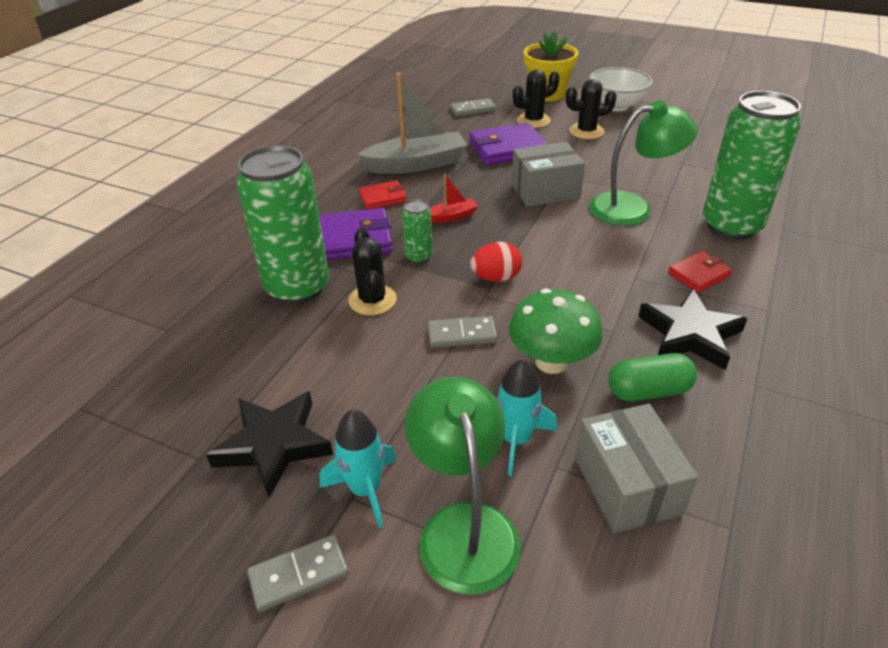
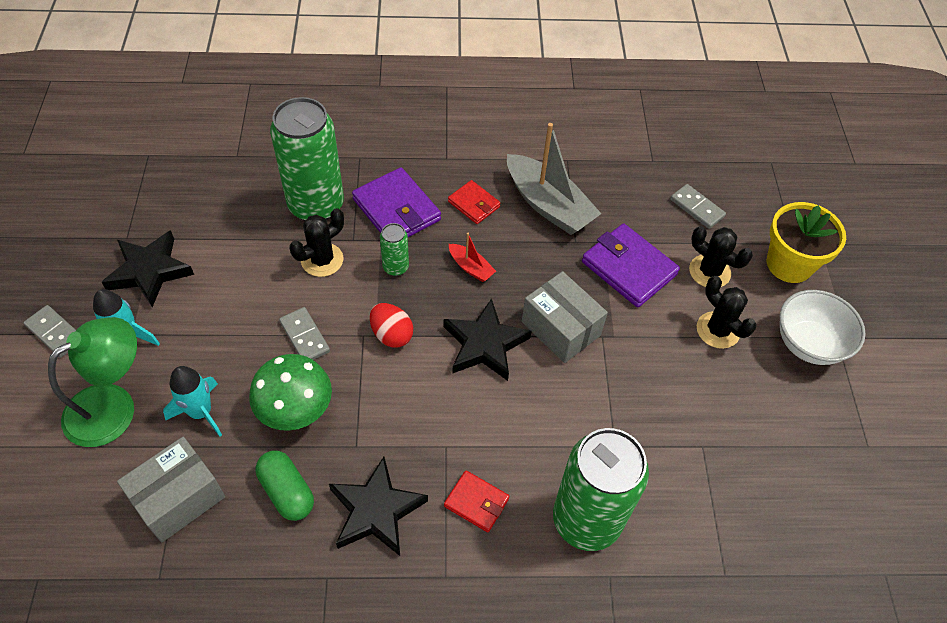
camera: 60 degrees right, 15 degrees up
(539, 230) = (484, 344): none -> black star
(633, 208) = (571, 416): green lamp -> none

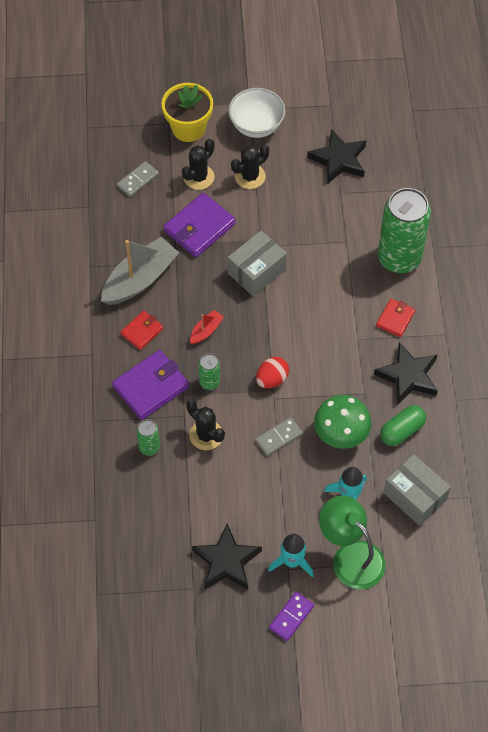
camera: 90 degrees left, 5 degrees up
(55, 333) = (291, 617): grey domino -> purple domino
(316, 205) = (149, 447): green can -> green can, size x0.45
(484, 344) = (275, 319): black star -> black star (339, 160)

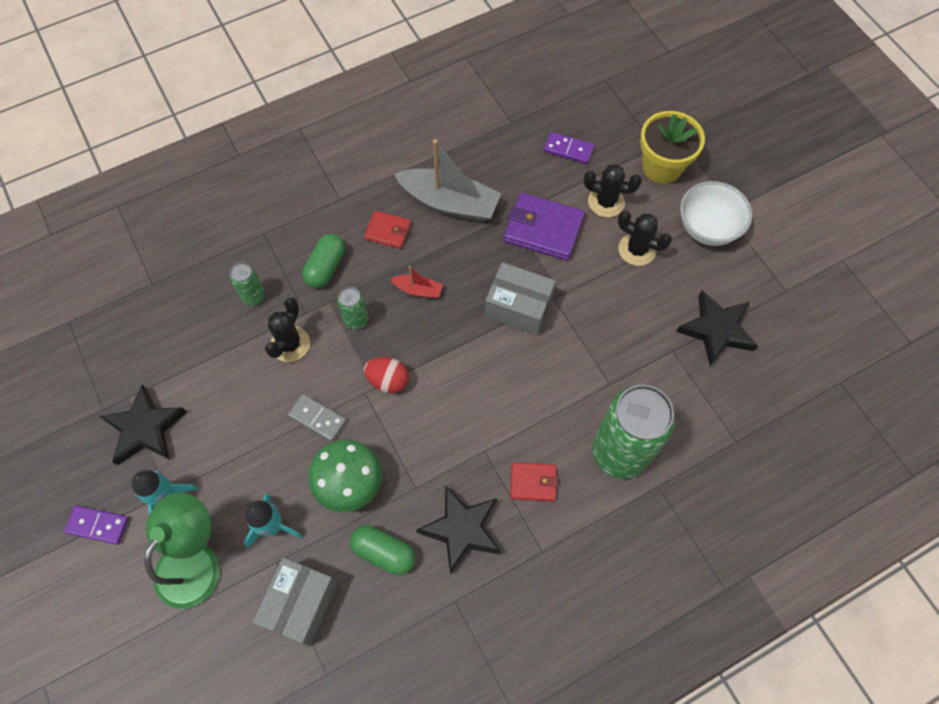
camera: 65 degrees right, 5 degrees up
(137, 180) = (568, 149): grey domino -> purple domino
(151, 387) = (326, 267): purple wallet -> green capsule

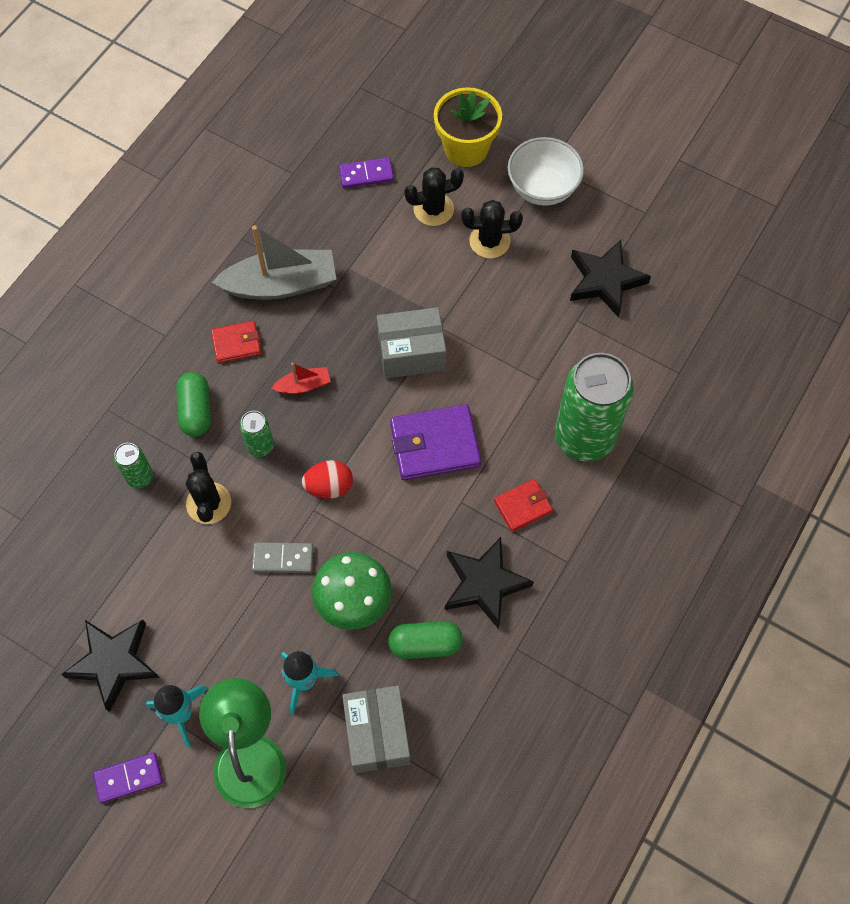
camera: 30 degrees left, 0 degrees up
(543, 229) = (389, 265): purple wallet -> purple wallet (435, 445)

